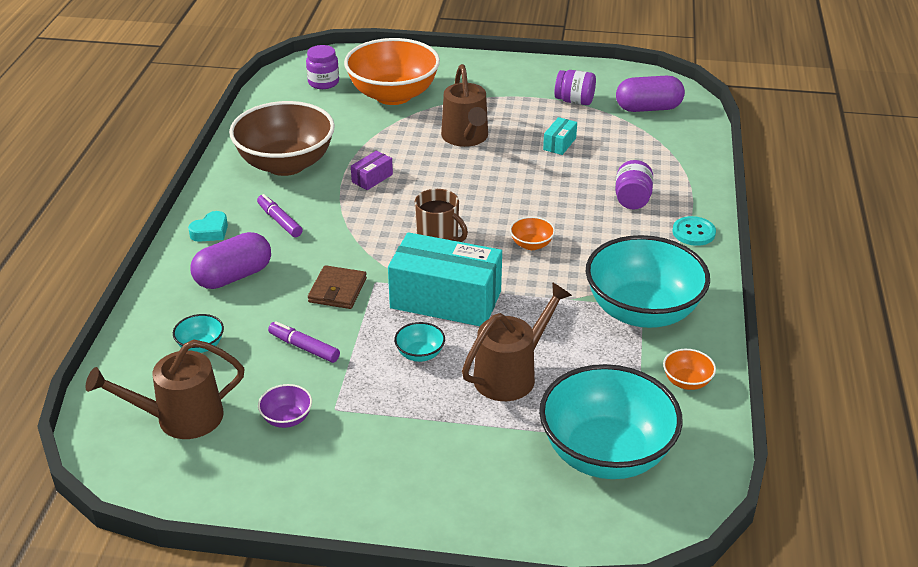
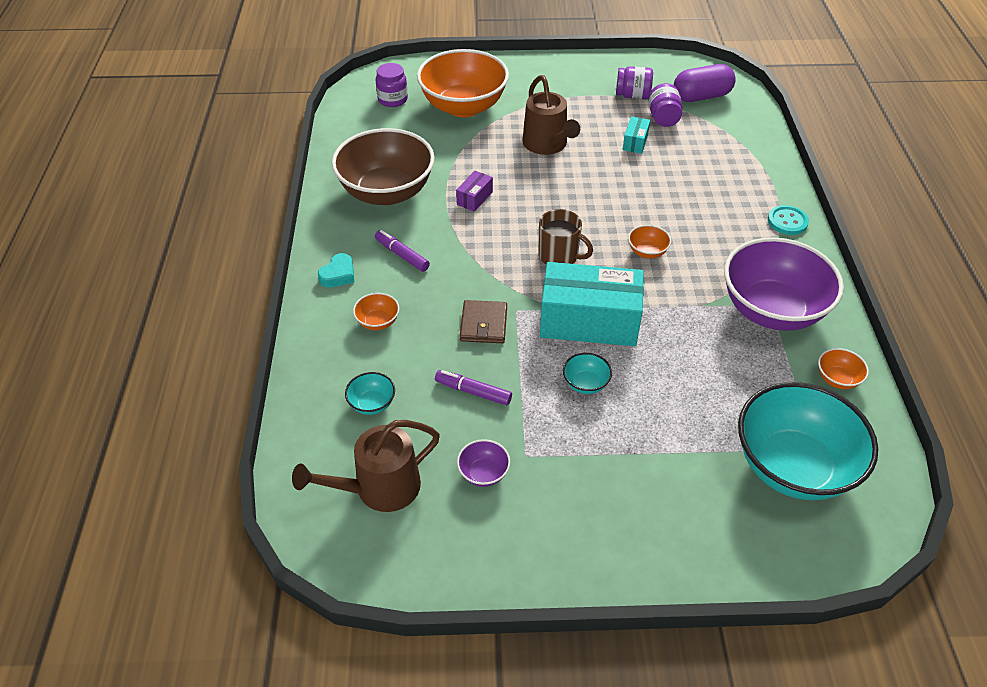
camera: 10 degrees left, 10 degrees up
(233, 276) = (378, 322): purple capsule -> orange bowl
(510, 374) = (677, 394): brown watering can -> none
(632, 200) = (721, 193): purple jar -> purple jar (663, 118)
(642, 311) = (772, 310): turquoise bowl -> purple bowl

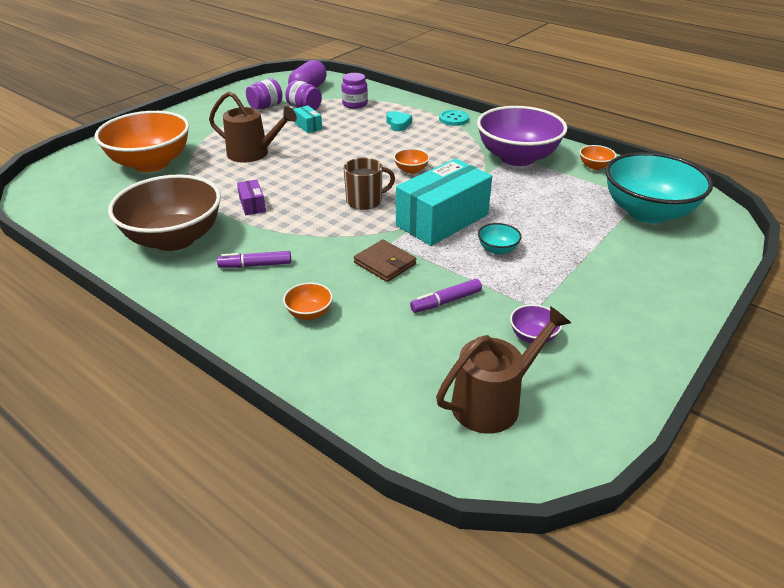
camera: 50 degrees left, 10 degrees down
(338, 275) = (224, 308): turquoise heart -> turquoise heart (398, 124)
(372, 404) = (395, 360): turquoise bowl -> none
(379, 488) = (493, 402): brown watering can -> brown watering can turned 135 degrees counterclockwise
(392, 99) = (79, 186): purple jar -> purple jar (355, 104)

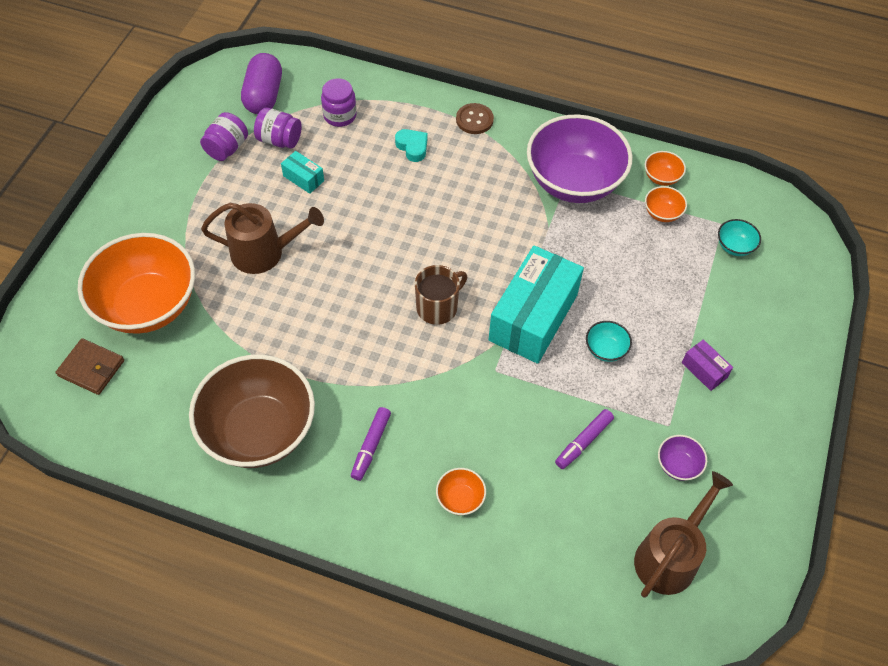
camera: 20 degrees left, 20 degrees up
(252, 205) = (315, 349): purple box -> purple box (704, 370)
(255, 265) = (371, 446): purple marker -> purple marker turned 45 degrees counterclockwise
(385, 263) = (502, 404): brown wallet -> brown wallet (91, 368)
(411, 170) = (465, 236): orange bowl -> orange bowl (662, 213)
(453, 119) = (474, 120): turquoise button -> brown button
(647, 212) = (734, 246): turquoise bowl -> turquoise bowl, size x0.40

